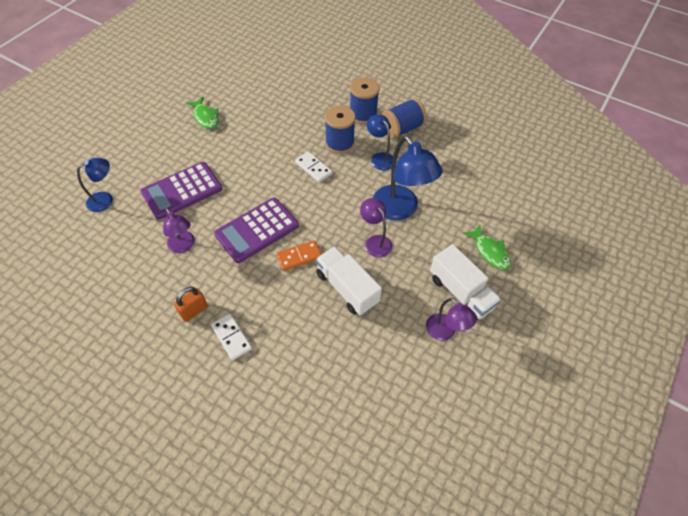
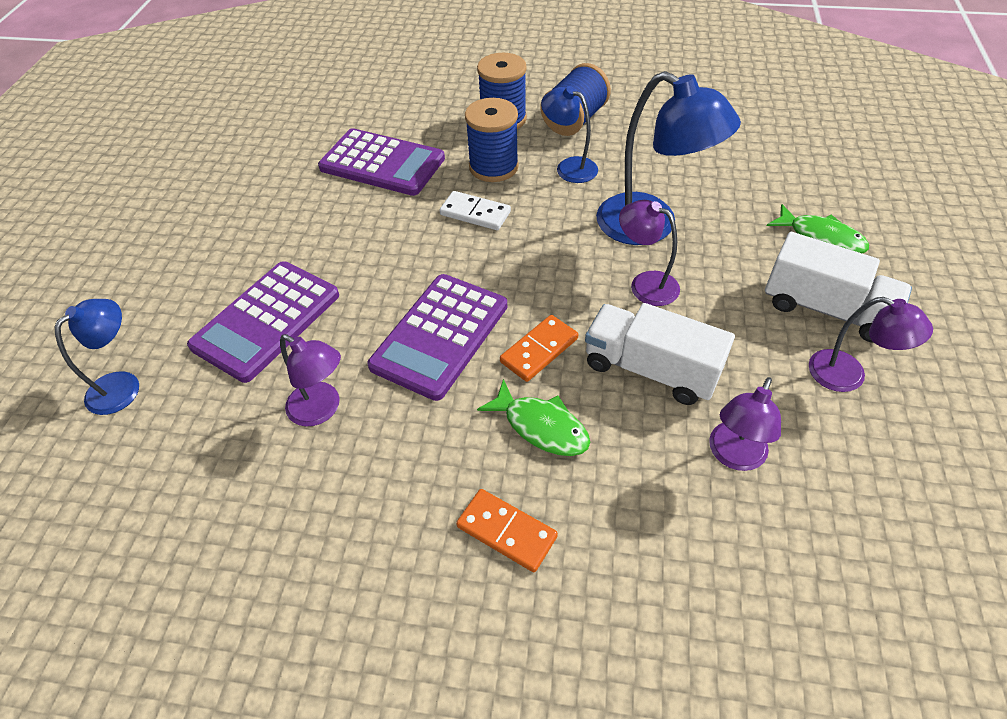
camera: 20 degrees left, 5 degrees down
(194, 311) = (407, 514): orange padlock -> none
(205, 117) = (245, 197): green fish -> green fish (541, 426)
(231, 337) = (506, 531): white domino -> orange domino
(283, 120) = (382, 163): none -> purple calculator
(357, 347) = (733, 456): none -> purple lamp

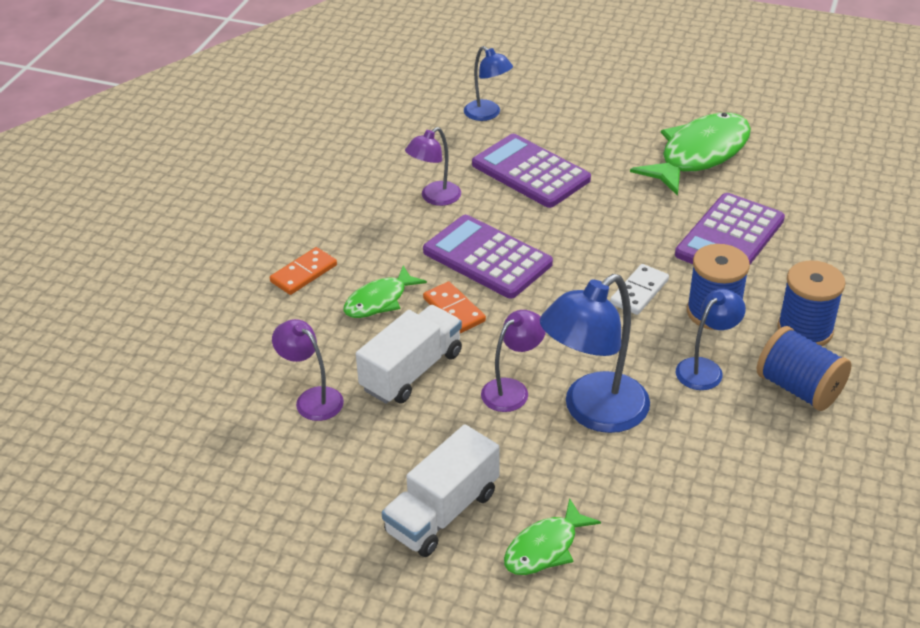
camera: 100 degrees right, 10 degrees down
(242, 190) = (699, 155): none -> green fish
(848, 375) = (359, 498): purple lamp -> none

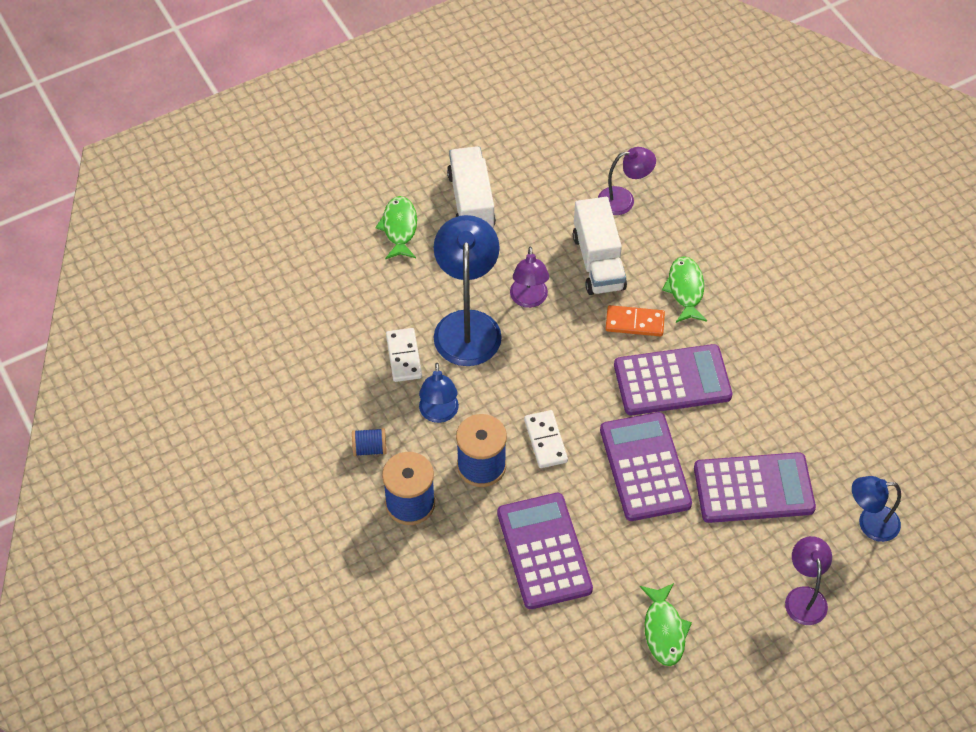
camera: 130 degrees right, 15 degrees up
(304, 273) = (757, 267): orange domino -> none
(434, 198) = (778, 401): purple lamp -> purple lamp (804, 597)
(587, 229) = (645, 467): none -> purple calculator
(684, 432) = (403, 356): none -> white domino
(699, 155) = (664, 630): green fish -> green fish, size x0.55
(798, 388) = (370, 448): blue spool -> blue spool, size x0.53

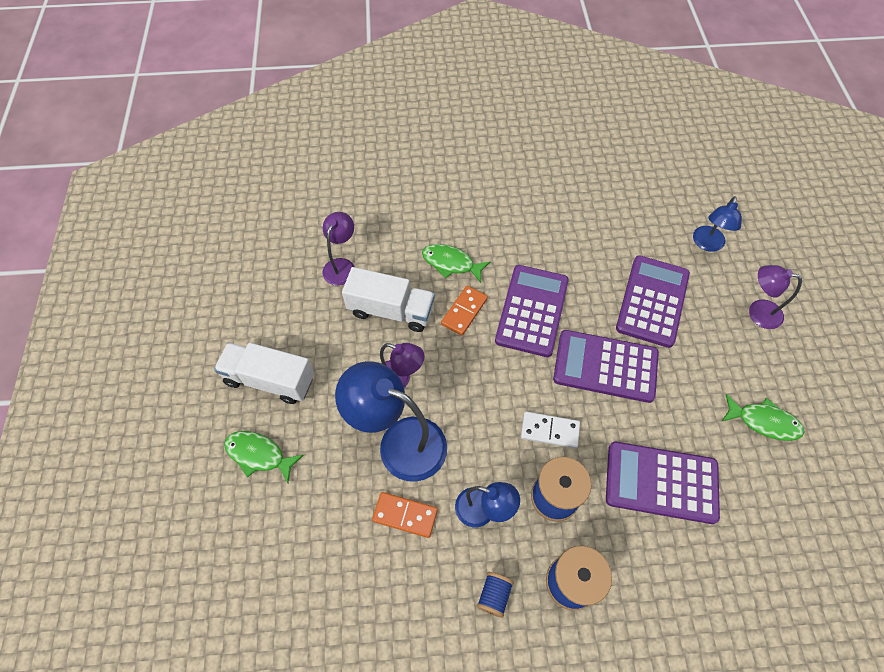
camera: 65 degrees left, 5 degrees up
(403, 356) = (405, 515): white domino -> orange domino

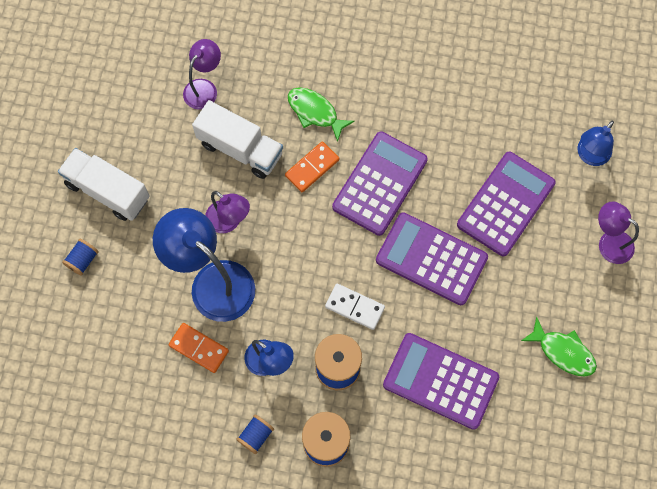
camera: 15 degrees right, 10 degrees up
(259, 455) = (83, 260): green fish -> blue spool

